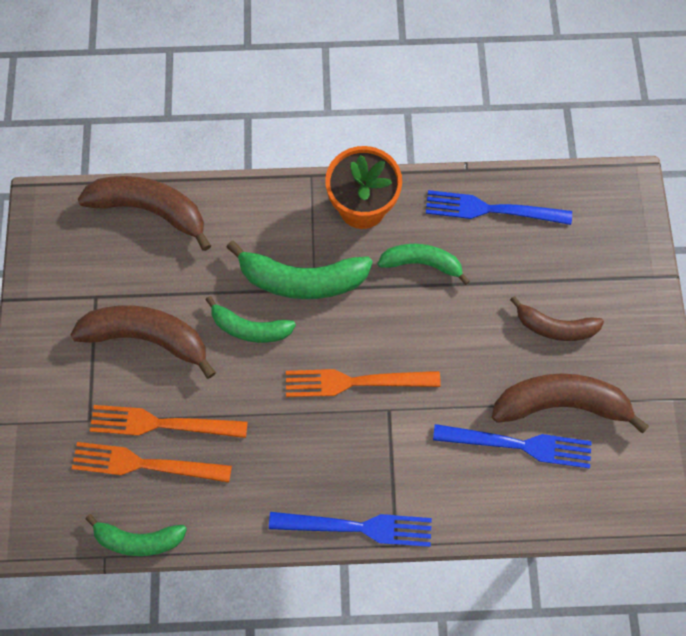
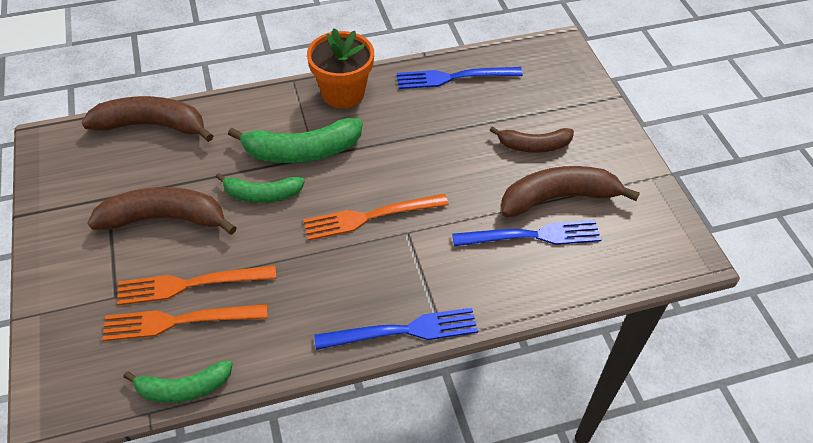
camera: 15 degrees left, 20 degrees down
(421, 263) = (405, 122): green banana -> none

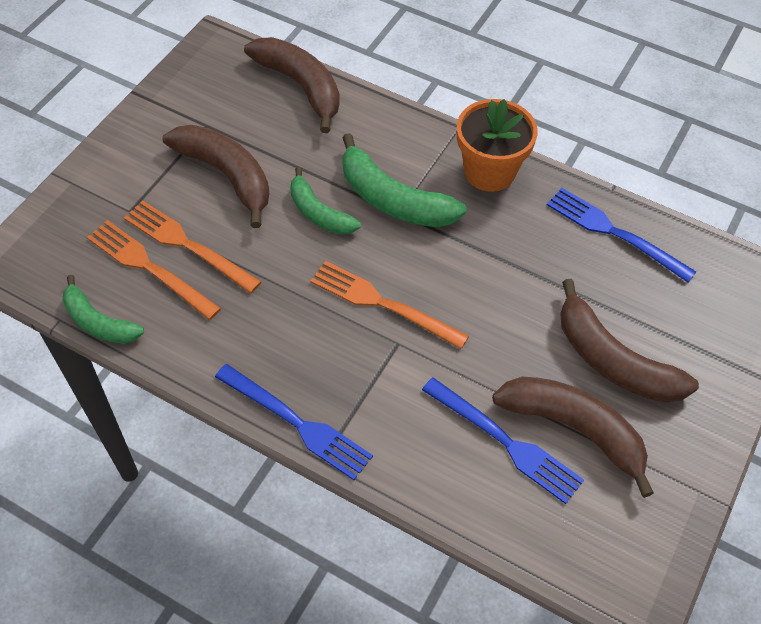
camera: 45 degrees right, 5 degrees up
(533, 145) = (613, 360): brown banana -> brown banana, size x1.57

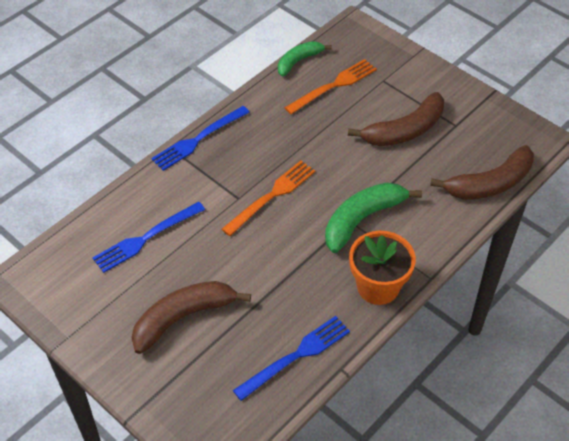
camera: 105 degrees right, 5 degrees down
(187, 245) = (347, 105): orange fork -> none
(319, 213) = (359, 175): green banana -> none
(574, 429) = (140, 278): brown banana -> none

